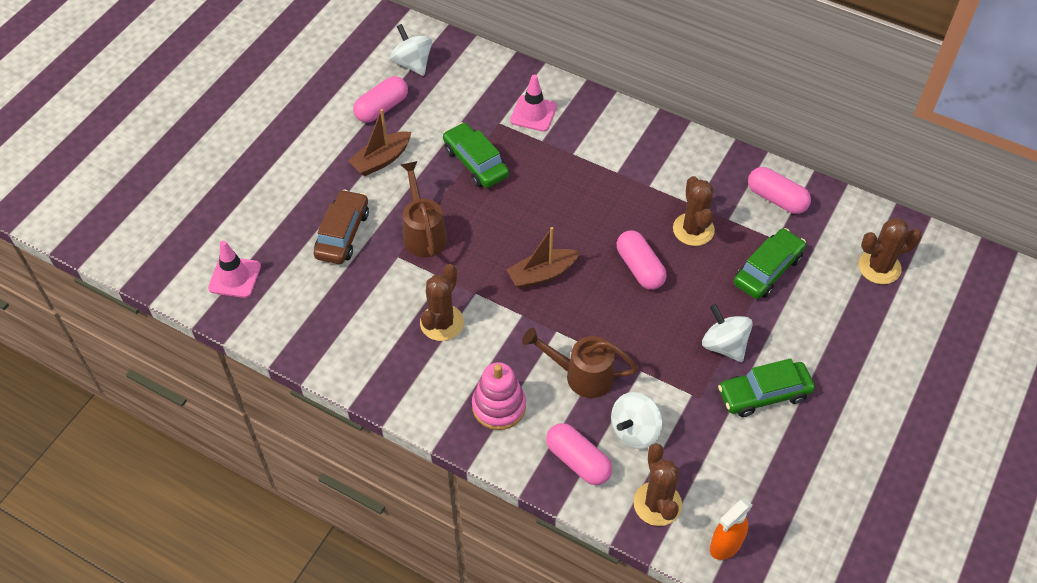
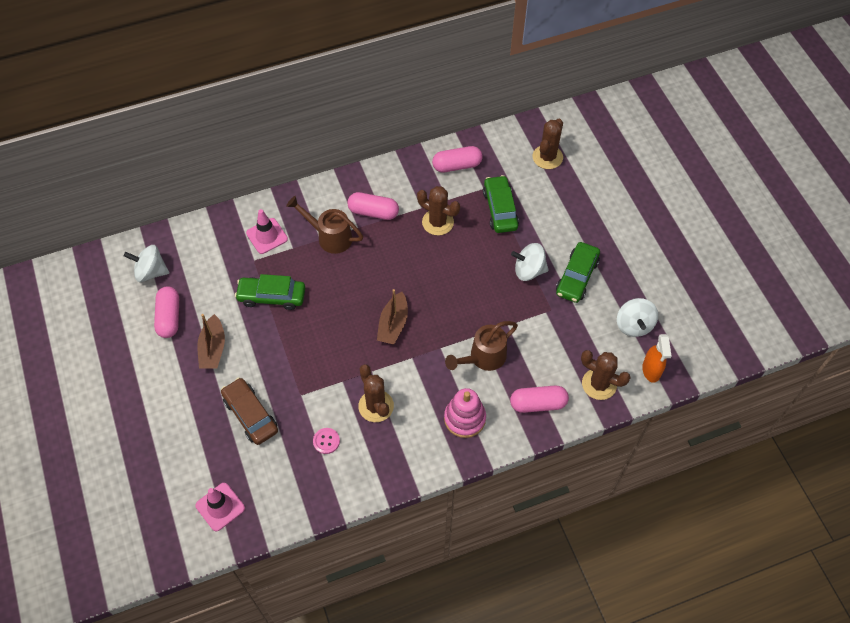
camera: 50 degrees left, 5 degrees up
(369, 310) = (326, 441): none -> pink button
(423, 233) = (297, 367): brown watering can -> brown watering can (330, 237)
(635, 431) = (544, 359): white spinning top -> white spinning top (634, 325)
(640, 268) = (438, 270): pink capsule -> pink capsule (373, 212)

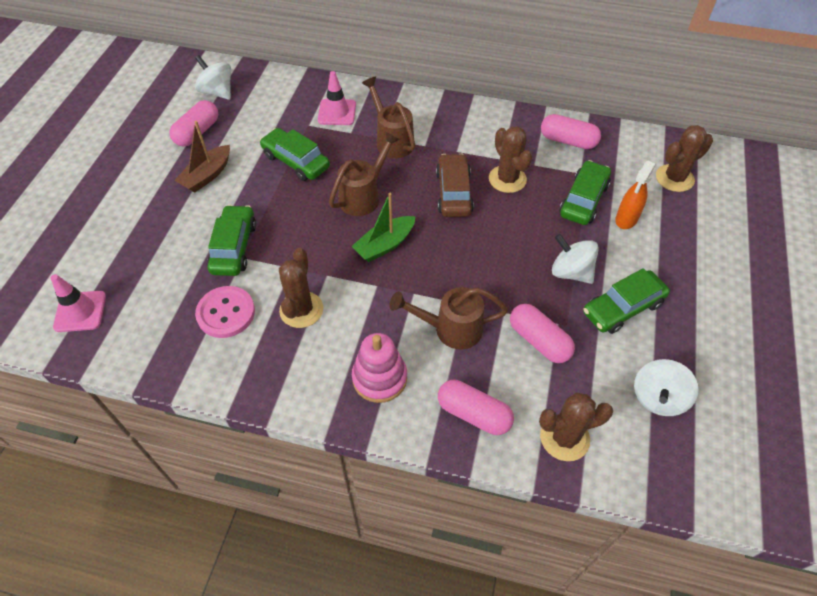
camera: 35 degrees right, 5 degrees down
(250, 415) = (184, 248): brown car -> brown car (454, 192)
(287, 391) = (234, 247): none -> green car
(326, 441) = (226, 313): pink button -> pink button, size x1.76
(347, 296) = (363, 196): none -> brown watering can
(373, 212) = (451, 140): pink capsule -> pink capsule (539, 340)
(393, 324) = (385, 245): brown boat -> green boat
(599, 384) = (564, 438): brown cactus -> brown cactus turned 75 degrees counterclockwise
(651, 370) = (644, 463): orange spray bottle -> orange spray bottle (626, 219)

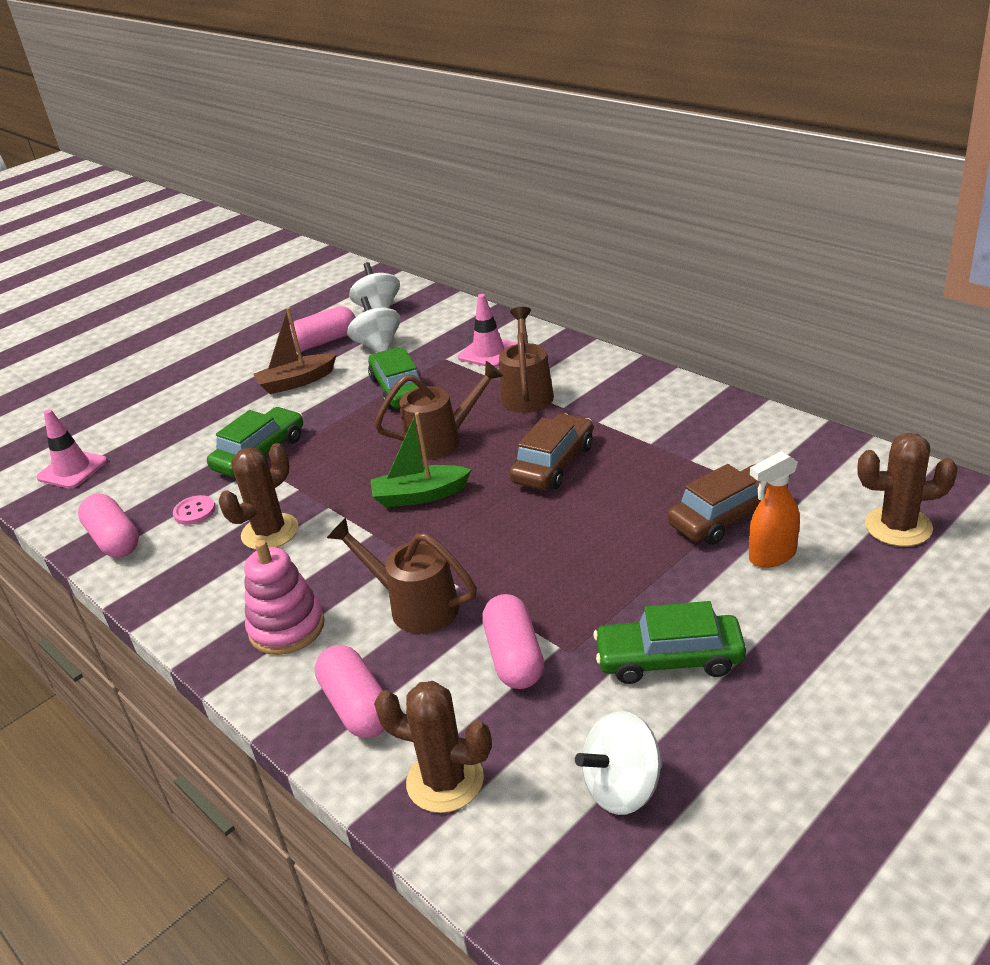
camera: 35 degrees right, 20 degrees down
(226, 313) = (194, 511): pink button -> pink button, size x0.57
(507, 179) = (638, 467): brown cactus -> none
(568, 141) = (765, 444): pink capsule -> pink capsule (114, 540)
(570, 272) = (631, 593): white spinning top -> white spinning top (378, 346)
(583, 200) = (727, 516): green car -> brown car

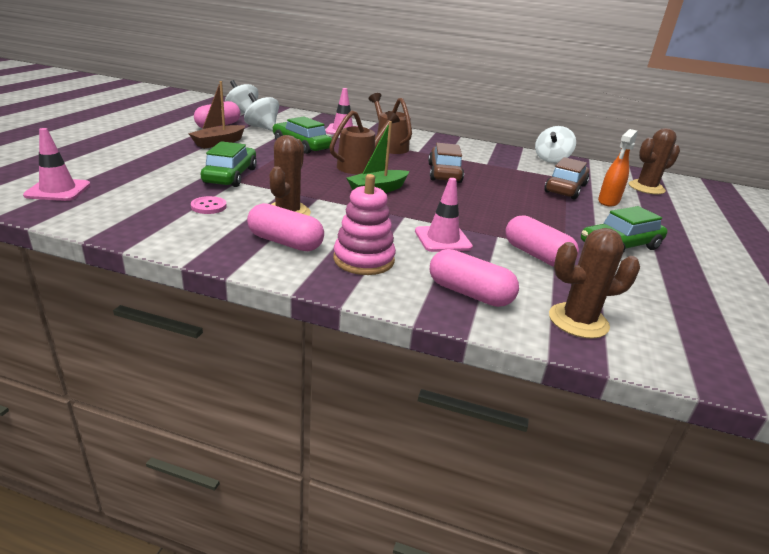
camera: 35 degrees left, 5 degrees down
(114, 540) = (148, 226): pink capsule -> pink capsule (285, 242)
(415, 606) = (442, 239): brown watering can -> pink traffic cone
(622, 787) = (678, 304): white spinning top -> white spinning top (551, 159)

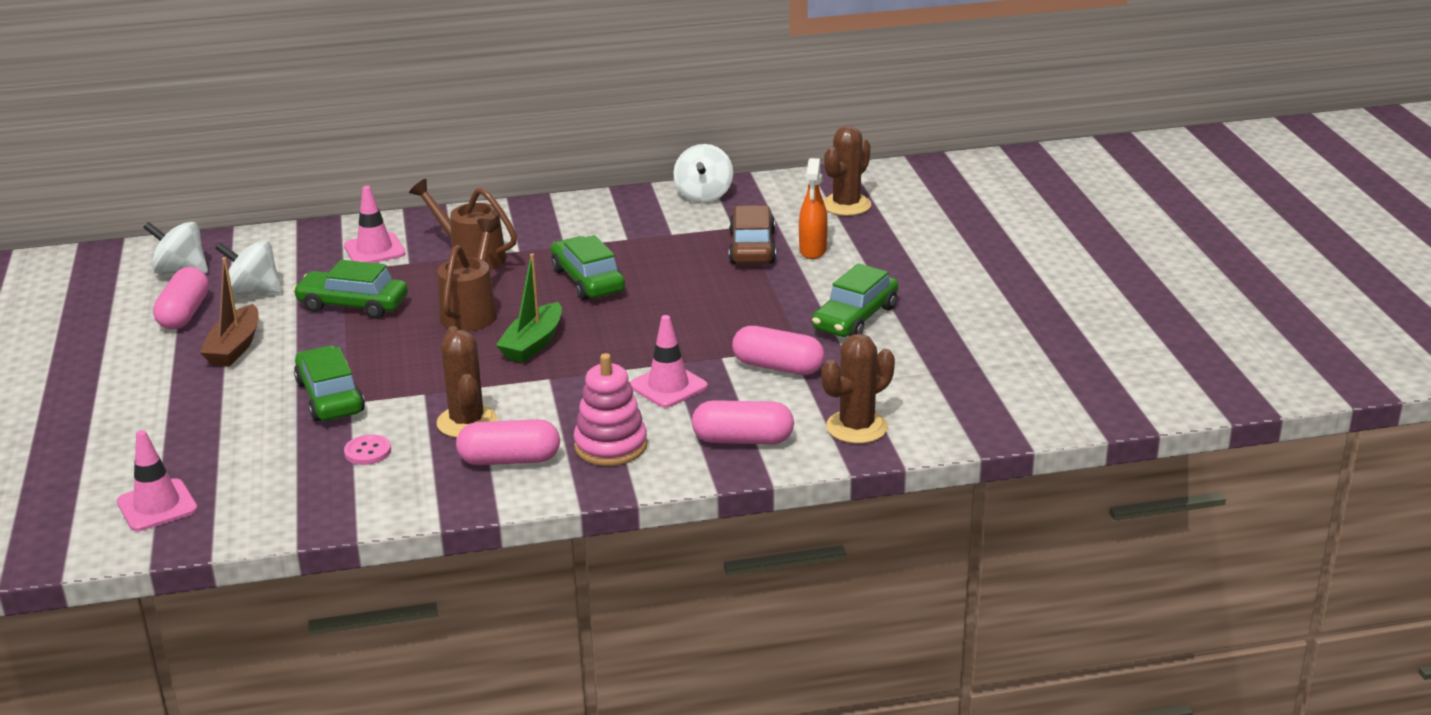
camera: 25 degrees left, 0 degrees up
(444, 173) = (588, 280): brown car -> green car

